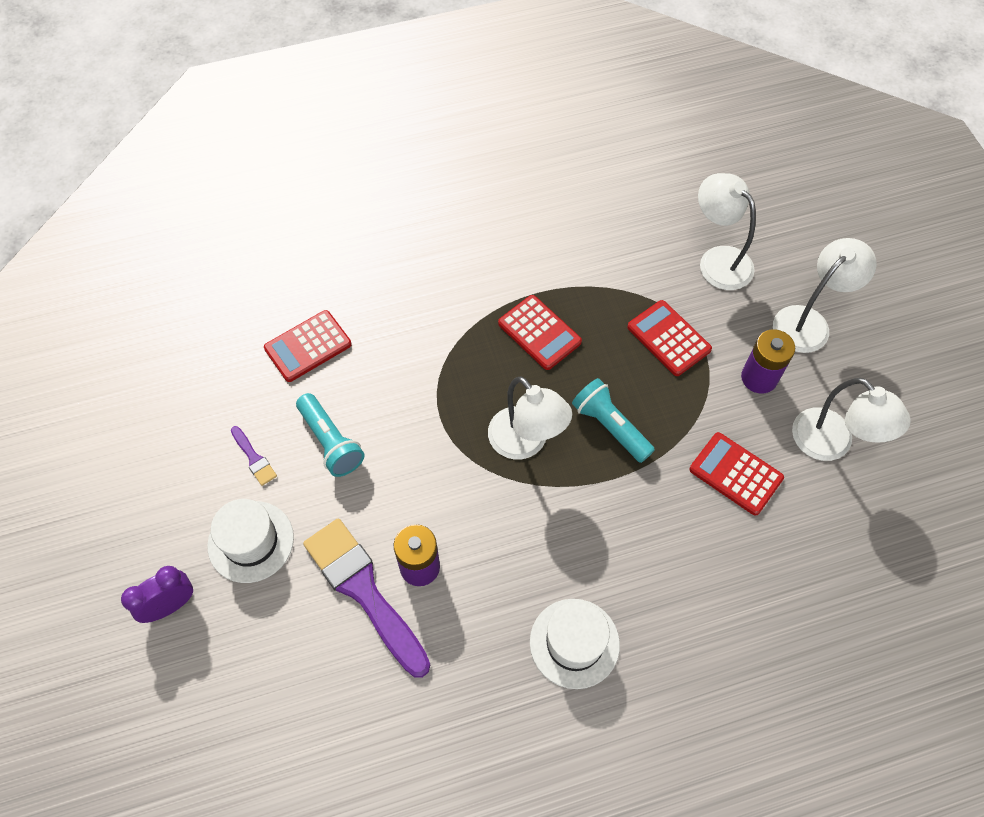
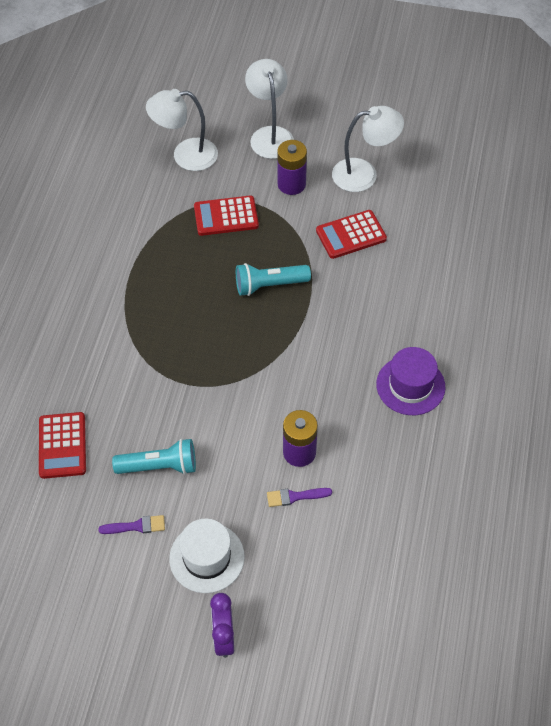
camera: 60 degrees left, 5 degrees down
(364, 590) = (295, 496): purple brush -> purple brush, size x0.43
(526, 443) = (247, 341): white lamp -> none
(539, 333) = (165, 289): red calculator -> none
(574, 643) = (410, 385): white hat -> purple hat

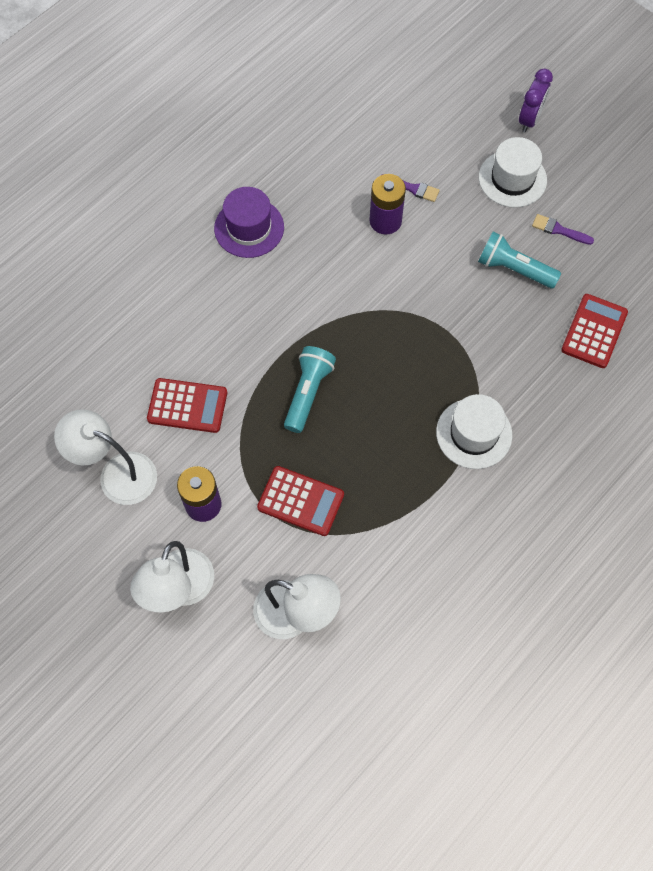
camera: 150 degrees left, 10 degrees up
(125, 318) = (474, 433): none -> white hat
(269, 285) = (308, 393): turquoise flashlight -> turquoise flashlight turned 90 degrees counterclockwise

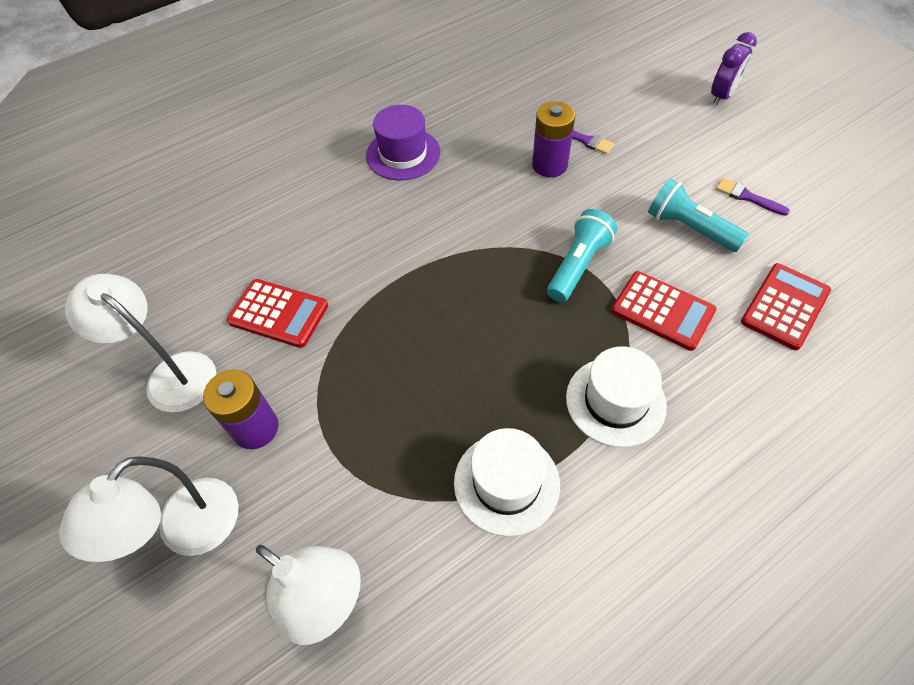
camera: 15 degrees right, 10 degrees down
(300, 501) = (375, 446): red calculator -> red calculator (662, 311)
(308, 393) = (420, 321): turquoise flashlight -> turquoise flashlight (578, 265)
(512, 179) = (697, 144): white hat -> white hat (506, 483)

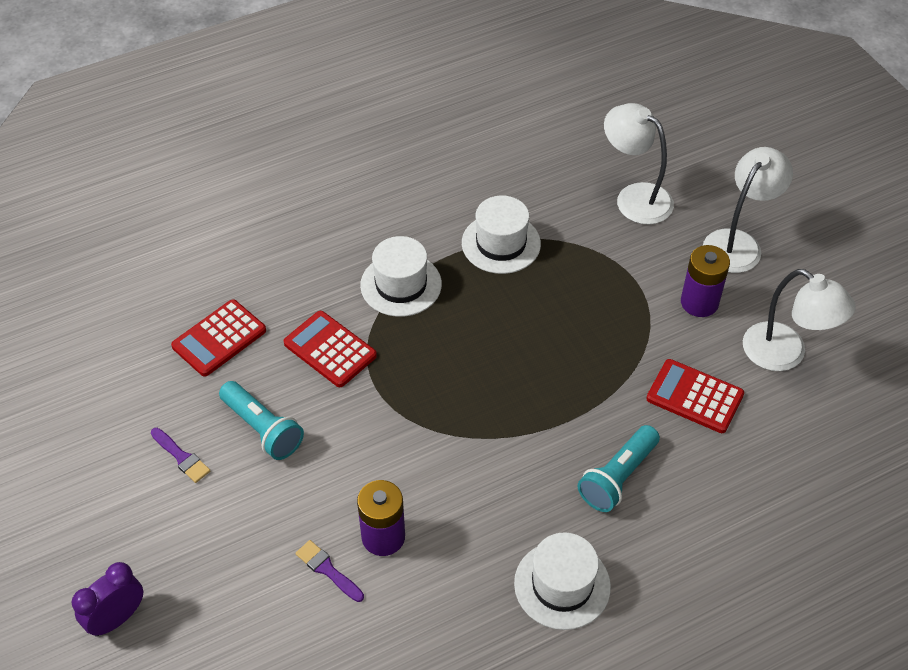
camera: 175 degrees left, 5 degrees down
(403, 154) = (562, 585): purple hat -> white hat
(578, 265) = (392, 404): turquoise flashlight -> turquoise flashlight (618, 477)

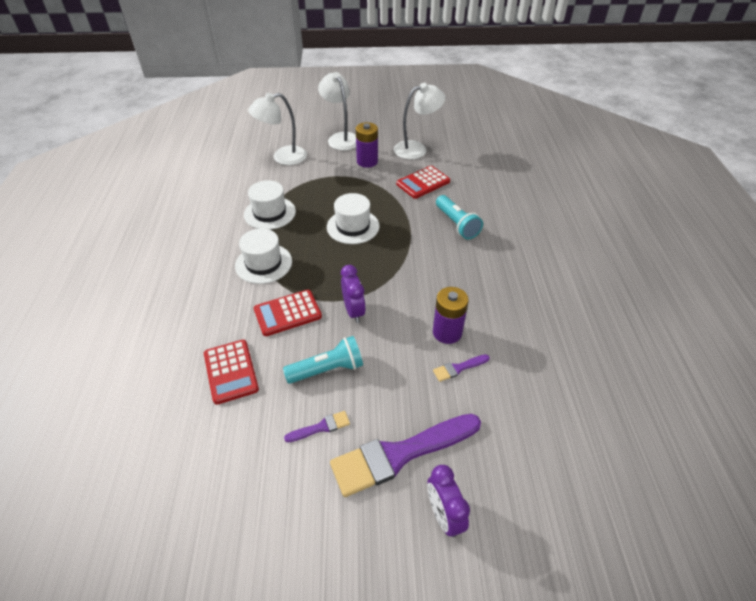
camera: 65 degrees left, 5 degrees down
(176, 548) = (399, 454): none -> purple brush
(368, 417) = (354, 311): none -> purple clock
(562, 585) = (513, 267): white hat -> white hat (353, 226)

